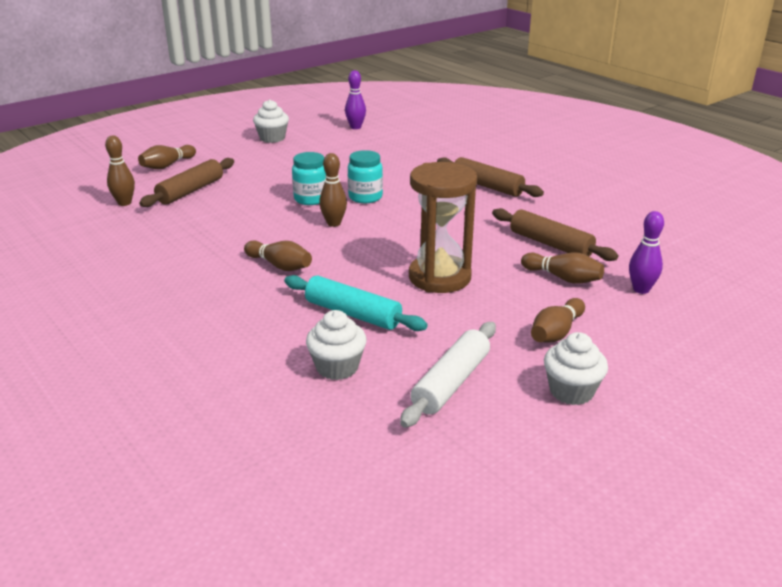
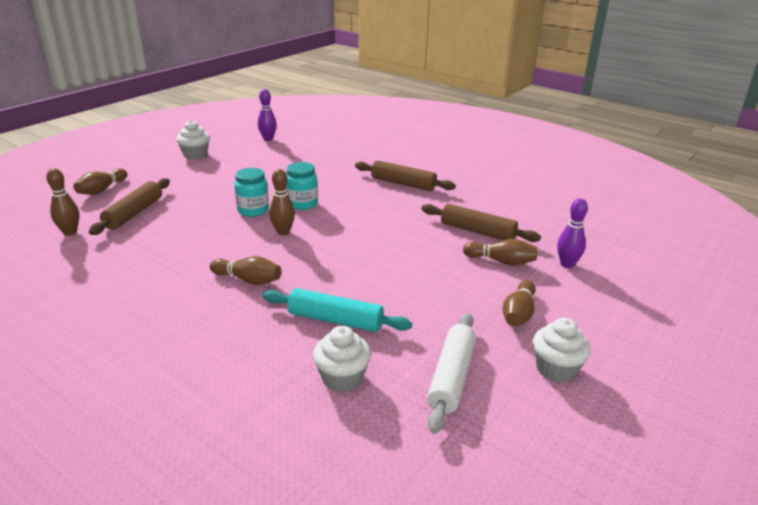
camera: 15 degrees left, 0 degrees up
(439, 277) = (398, 274): brown hourglass -> none

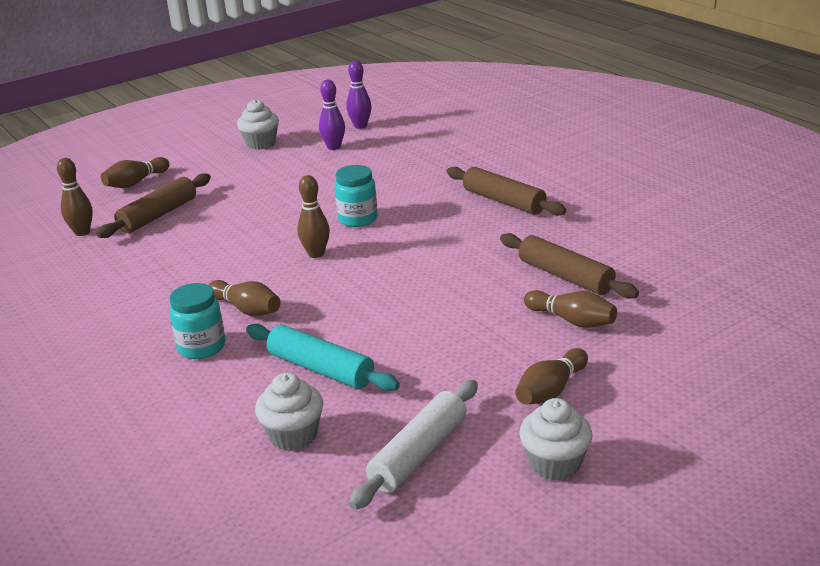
camera: 20 degrees right, 0 degrees up
(253, 210) = (294, 223): turquoise jar -> turquoise jar (201, 347)
(567, 264) = (662, 334): purple bowling pin -> purple bowling pin (334, 147)

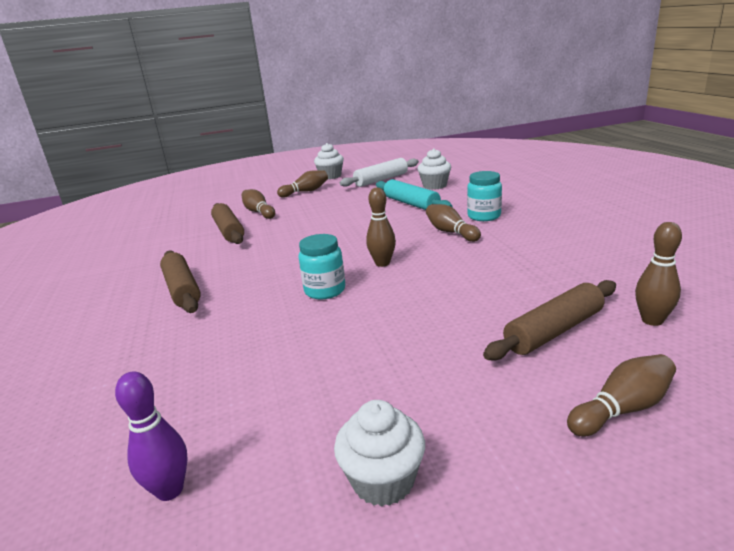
camera: 160 degrees left, 5 degrees down
(334, 147) = (264, 427): purple bowling pin -> none

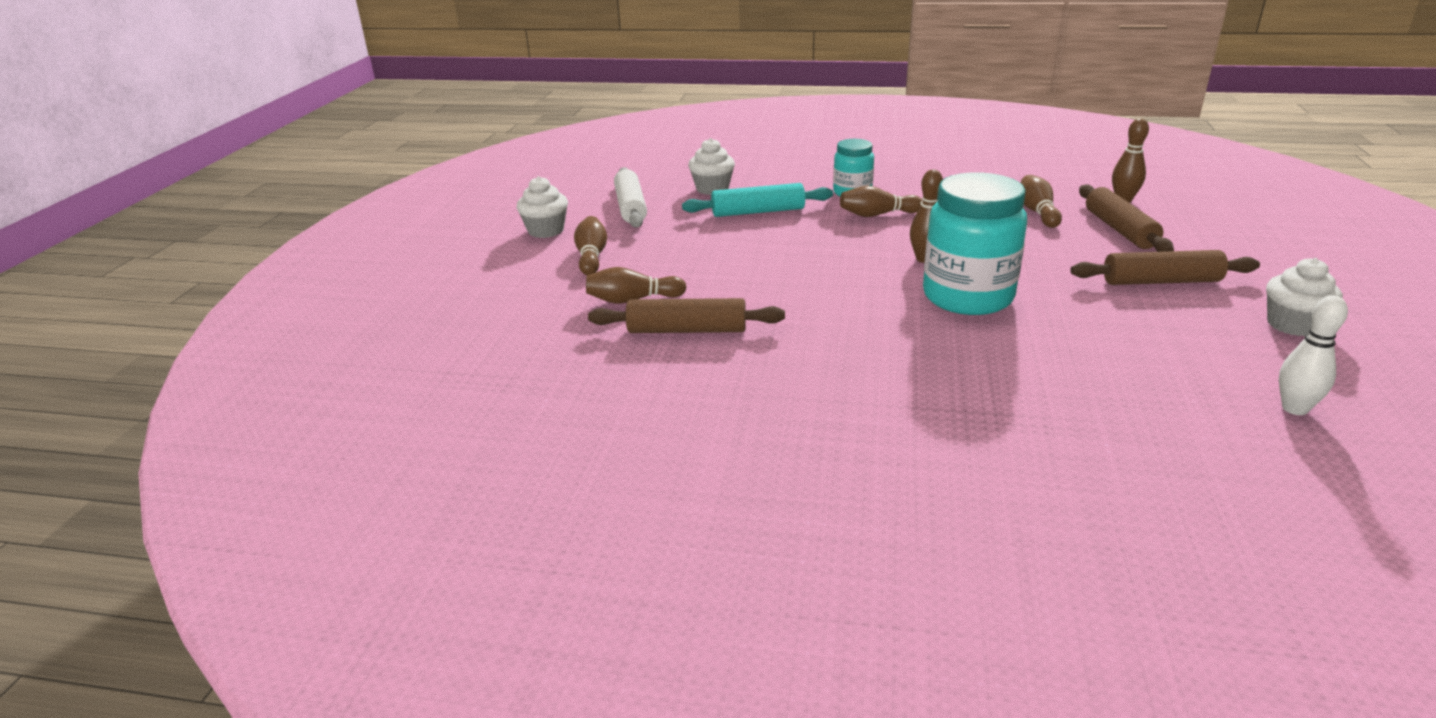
camera: 65 degrees left, 5 degrees up
(170, 490) = (1294, 408): purple bowling pin -> white bowling pin
(182, 289) = (879, 381): brown rolling pin -> brown rolling pin (1161, 281)
(325, 290) = (967, 297): turquoise jar -> turquoise jar, size x1.81
(622, 409) = (1230, 240): brown bowling pin -> brown bowling pin (1037, 212)

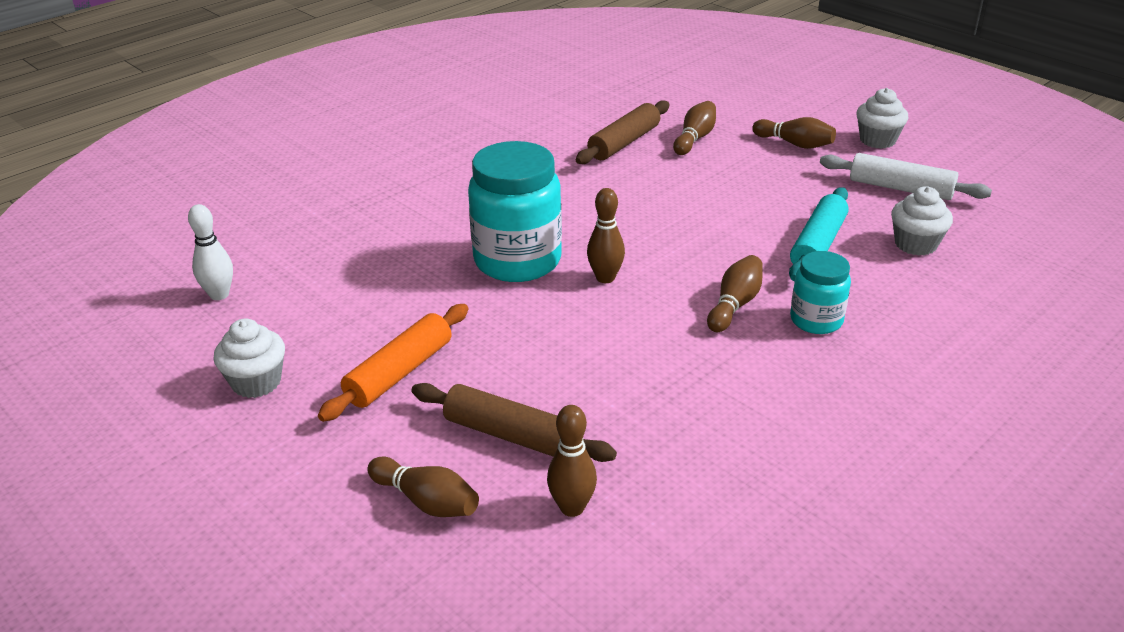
camera: 125 degrees right, 5 degrees up
(1037, 212) = (620, 411): brown bowling pin -> brown bowling pin (426, 501)
(1161, 281) = (399, 372): brown rolling pin -> orange rolling pin

